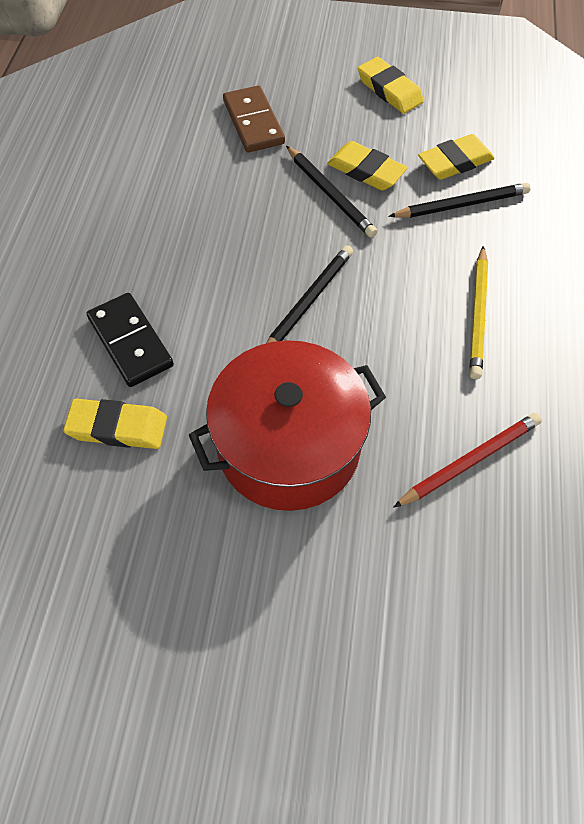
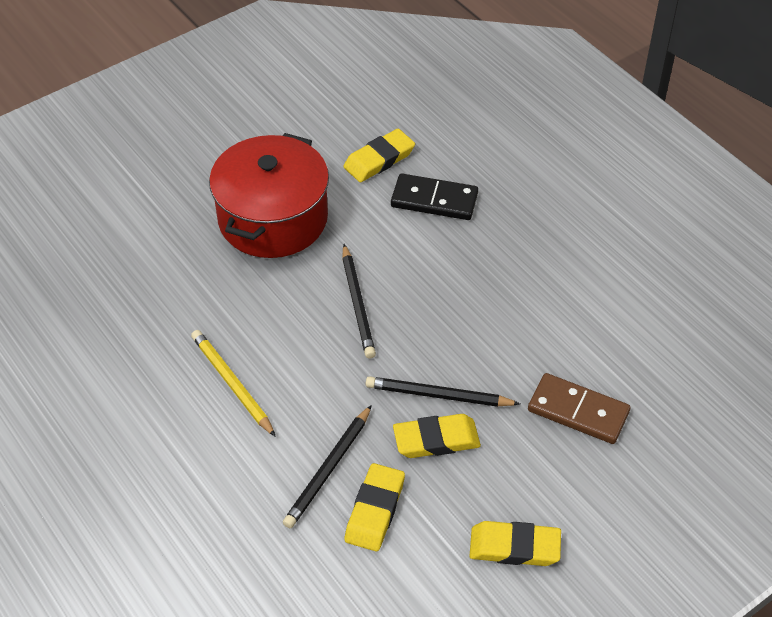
camera: 135 degrees right, 10 degrees down
(470, 461) = (156, 287): red pencil -> none

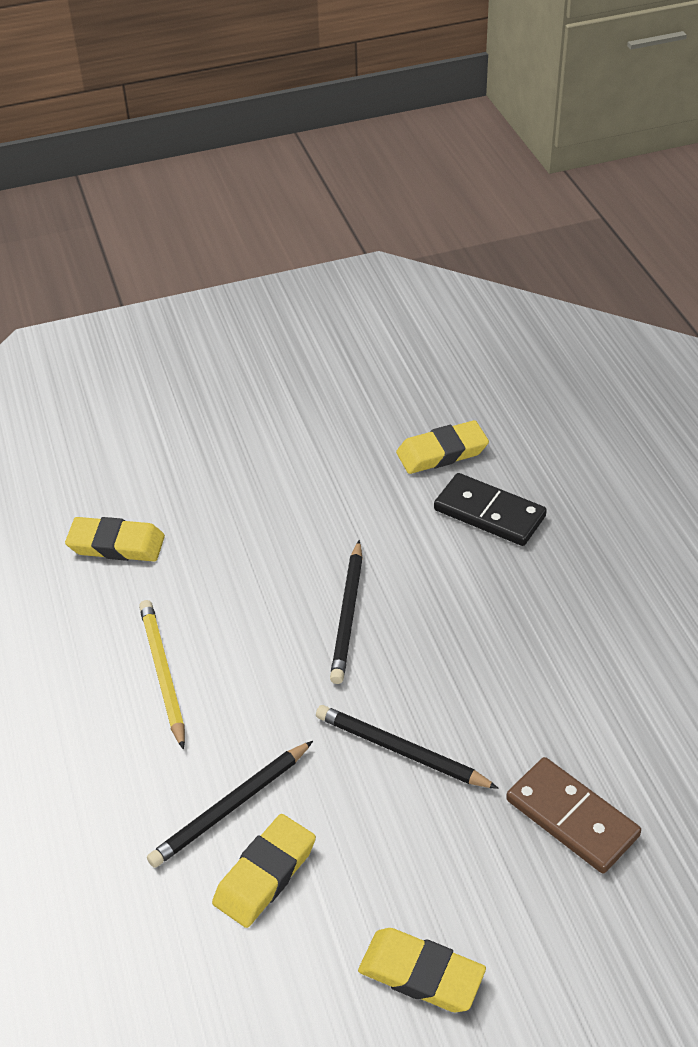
camera: 20 degrees right, 5 degrees down
(273, 218) = (290, 493): red pot -> none
(436, 440) = (376, 806): yellow eraser -> yellow eraser (116, 544)

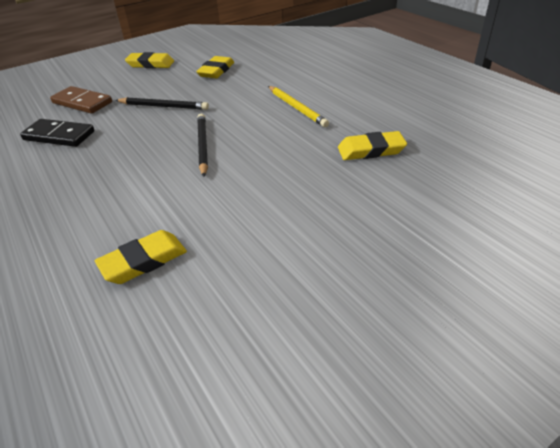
camera: 165 degrees right, 5 degrees down
(231, 807) = (238, 81): black pencil -> none
(489, 513) = (104, 219): black domino -> black domino (59, 136)

